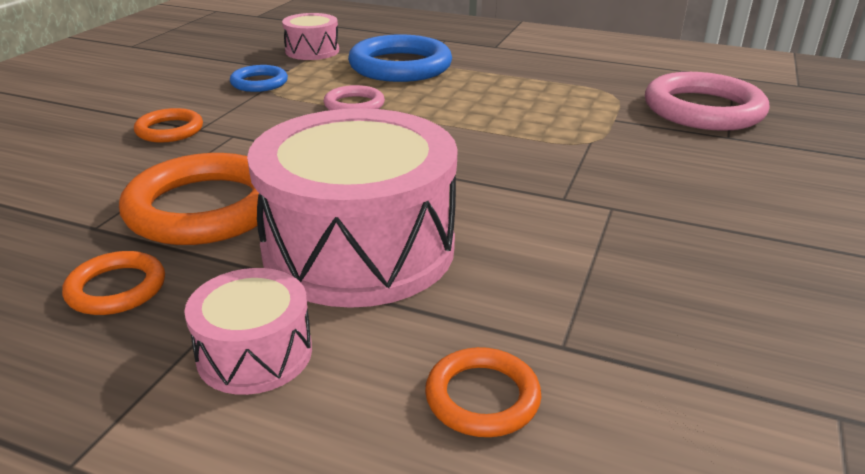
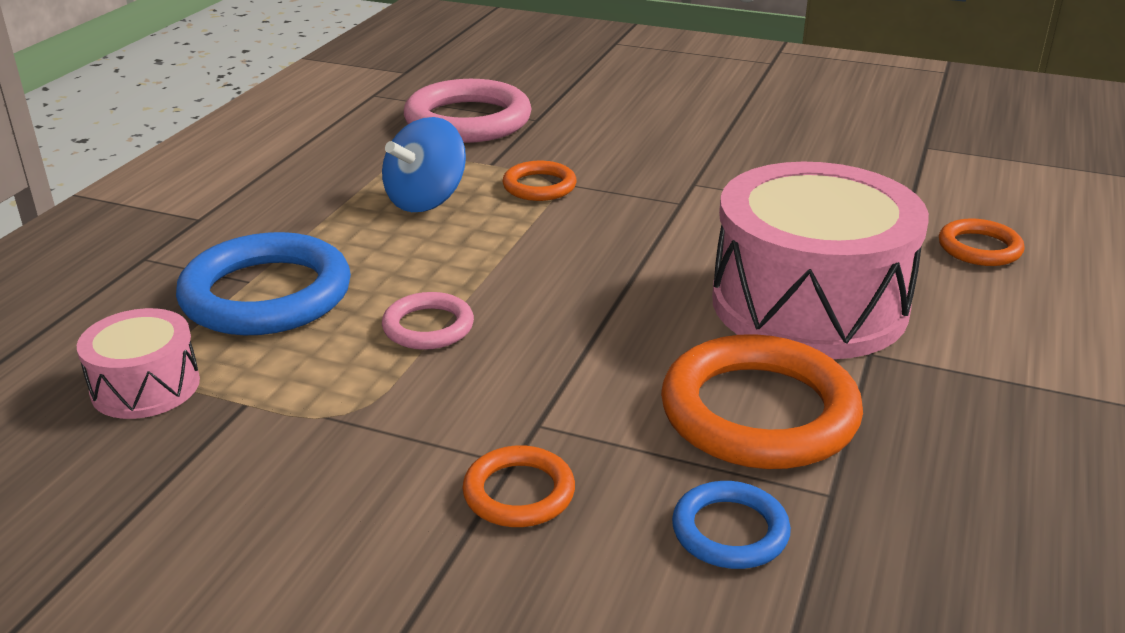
camera: 90 degrees left, 0 degrees up
(116, 288) = (944, 442): orange ring -> orange ring (539, 186)
(255, 353) = (991, 344): pink drum -> none
(259, 83) = (309, 428): blue ring -> blue ring (730, 531)
(537, 99) = (426, 200): none -> blue spinning top

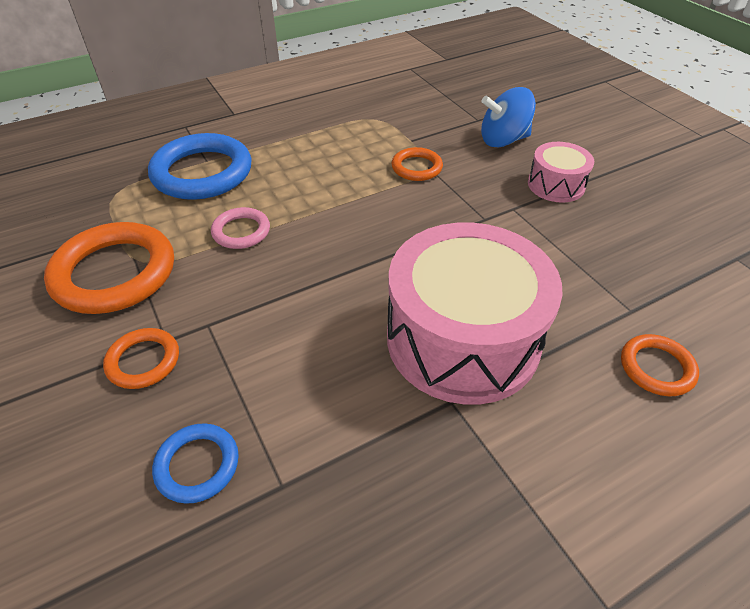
camera: 40 degrees right, 15 degrees up
(145, 386) = (96, 199): pink drum -> pink drum (556, 185)
(426, 200) = (346, 149): blue spinning top -> blue spinning top (503, 140)
(468, 120) = (437, 105): pink ring -> none
(759, 412) = (323, 397): orange ring -> orange ring (114, 273)

